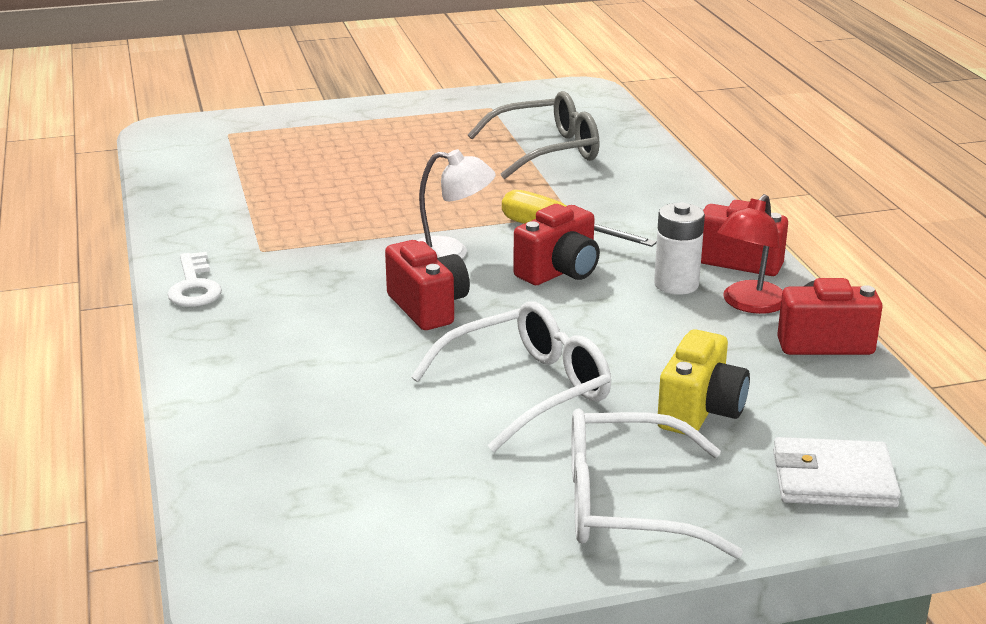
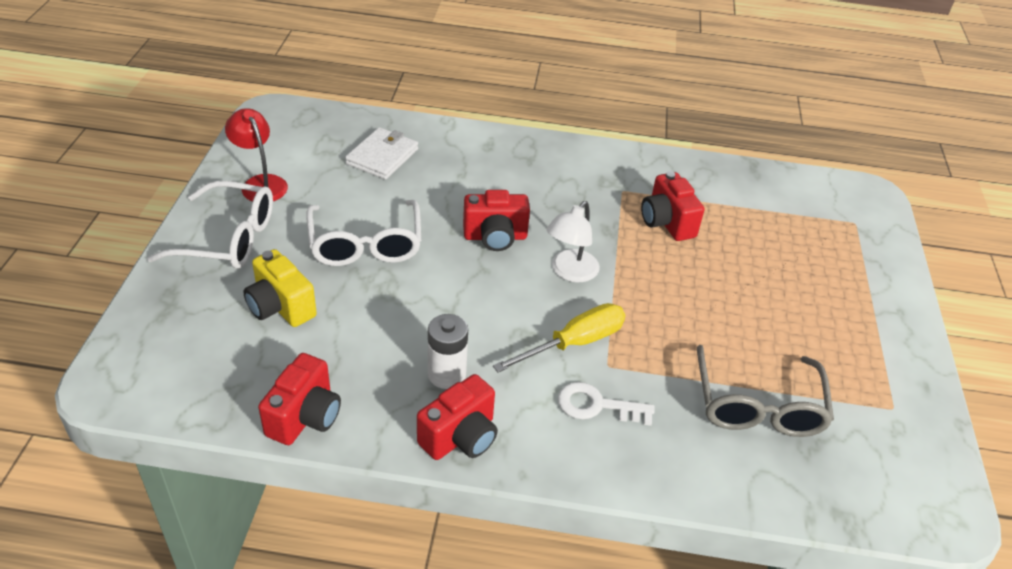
camera: 110 degrees right, 15 degrees up
(194, 286) = (583, 154): white key -> white key (596, 405)
(559, 272) = (507, 317): red camera -> red camera (667, 222)
(625, 504) = (228, 238): white glasses -> white glasses turned 75 degrees clockwise
(749, 304) = (388, 403): red lamp -> red lamp (260, 183)
(833, 479) = (166, 331): white wallet -> white wallet (382, 157)

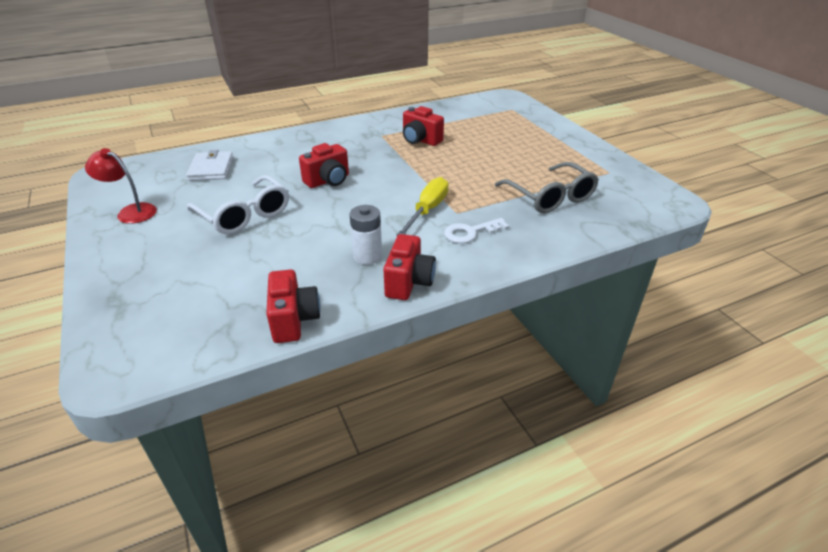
camera: 30 degrees left, 5 degrees down
(228, 238) = (134, 250): white glasses -> none
(280, 307) = (214, 270): yellow camera -> none
(570, 272) = (390, 180): white lamp -> none

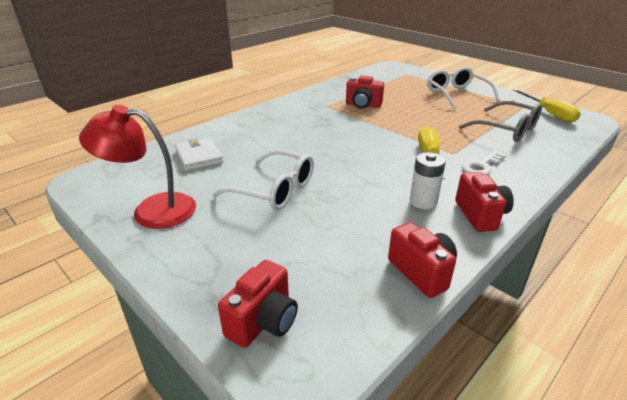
camera: 20 degrees left, 5 degrees down
(131, 212) = (152, 210): red lamp -> red lamp, size x1.50
(328, 181) = (321, 148): red camera -> red camera (263, 321)
(542, 144) = (457, 94): none -> white glasses
(629, 186) = (549, 113): none -> yellow screwdriver

